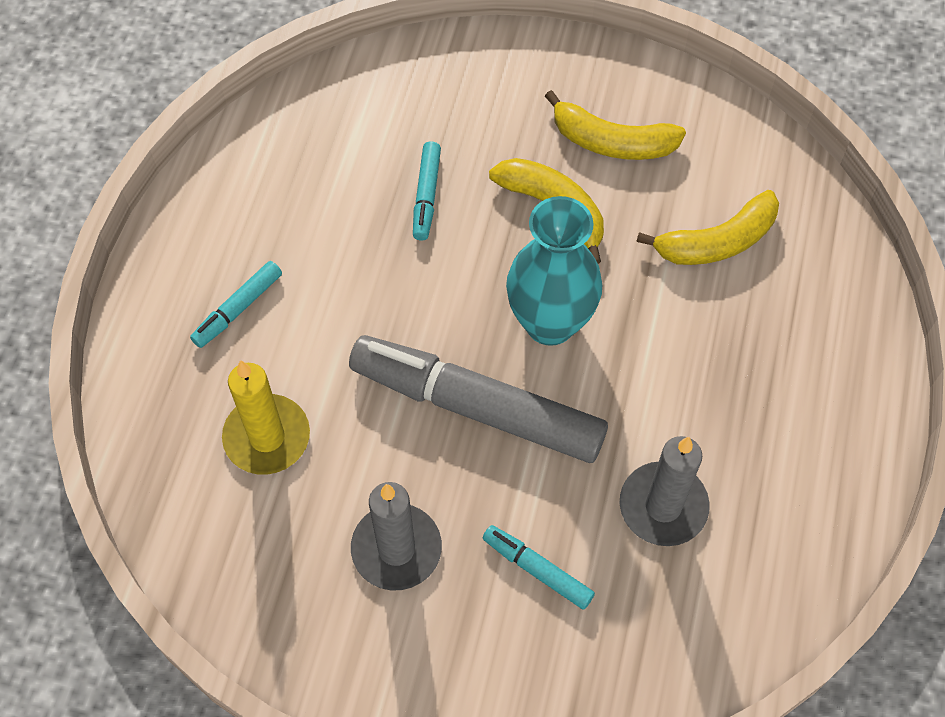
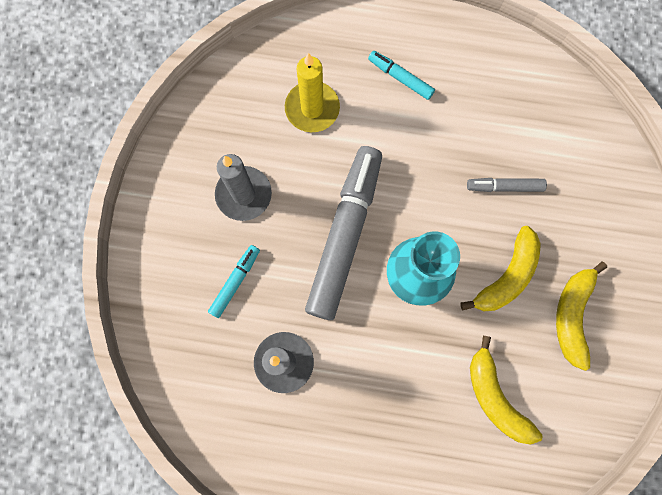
camera: 85 degrees right, 15 degrees up
(426, 196) = (504, 187): turquoise marker -> grey marker

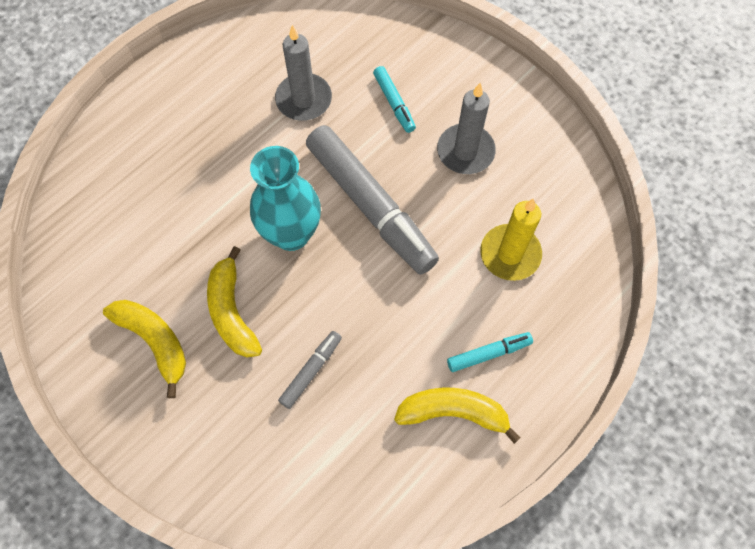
camera: 125 degrees right, 10 degrees down
(495, 397) = (148, 230): yellow banana -> yellow banana (453, 412)

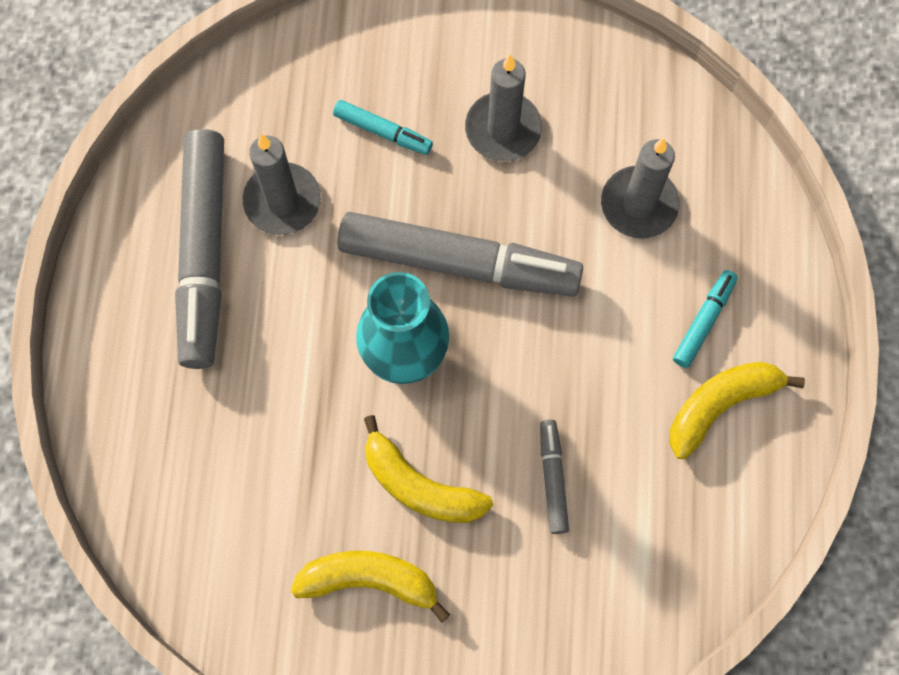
camera: 40 degrees left, 5 degrees up
(236, 96) = (204, 254): none -> grey marker
(510, 254) = (639, 204): yellow candle -> grey candle

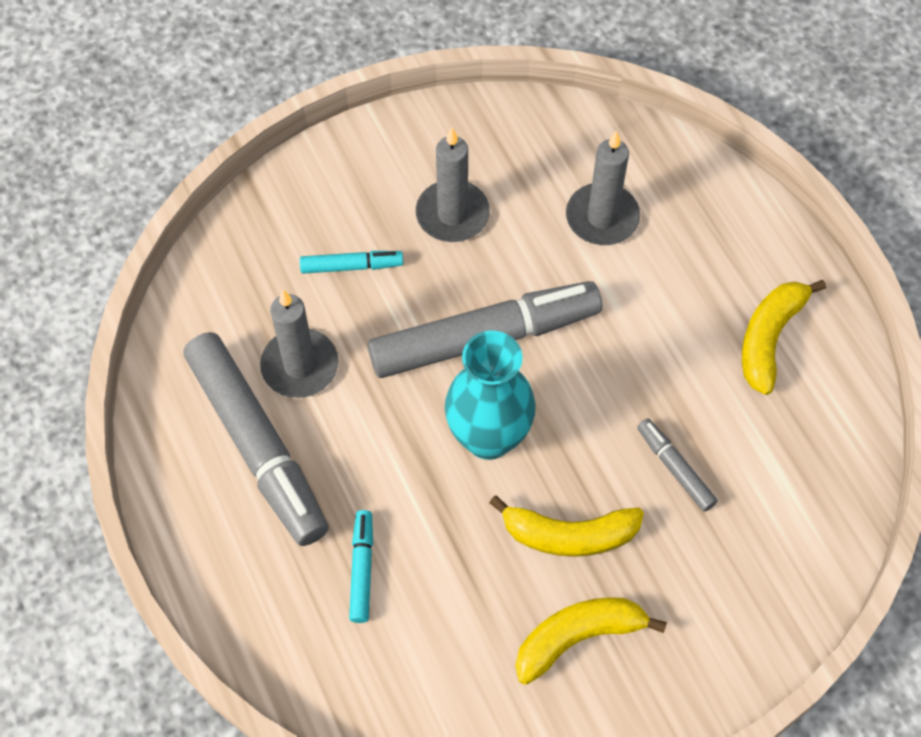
camera: 30 degrees left, 10 degrees down
(703, 321) = (713, 280): turquoise marker -> turquoise marker (362, 569)

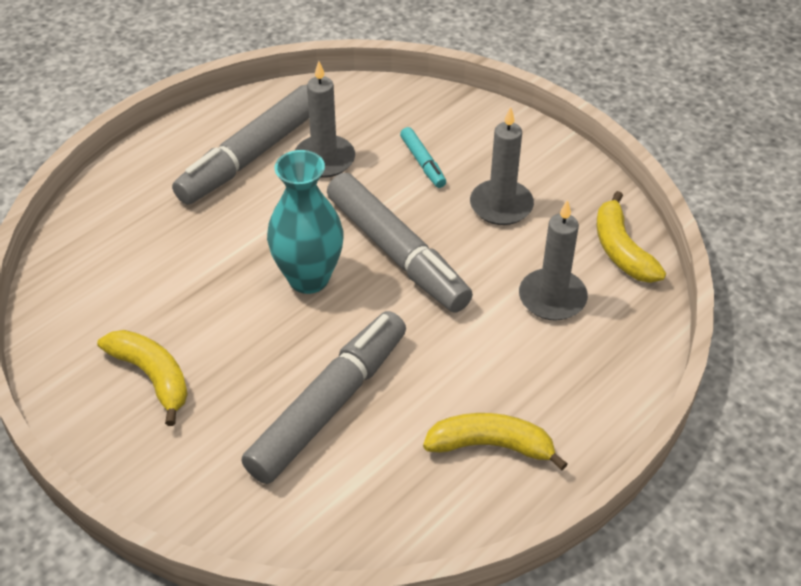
camera: 70 degrees right, 15 degrees down
(362, 569) = (171, 236): turquoise marker -> none
(569, 535) = (240, 349): yellow banana -> yellow banana (621, 250)
(675, 468) = (329, 405): grey marker -> grey marker, size x2.24

